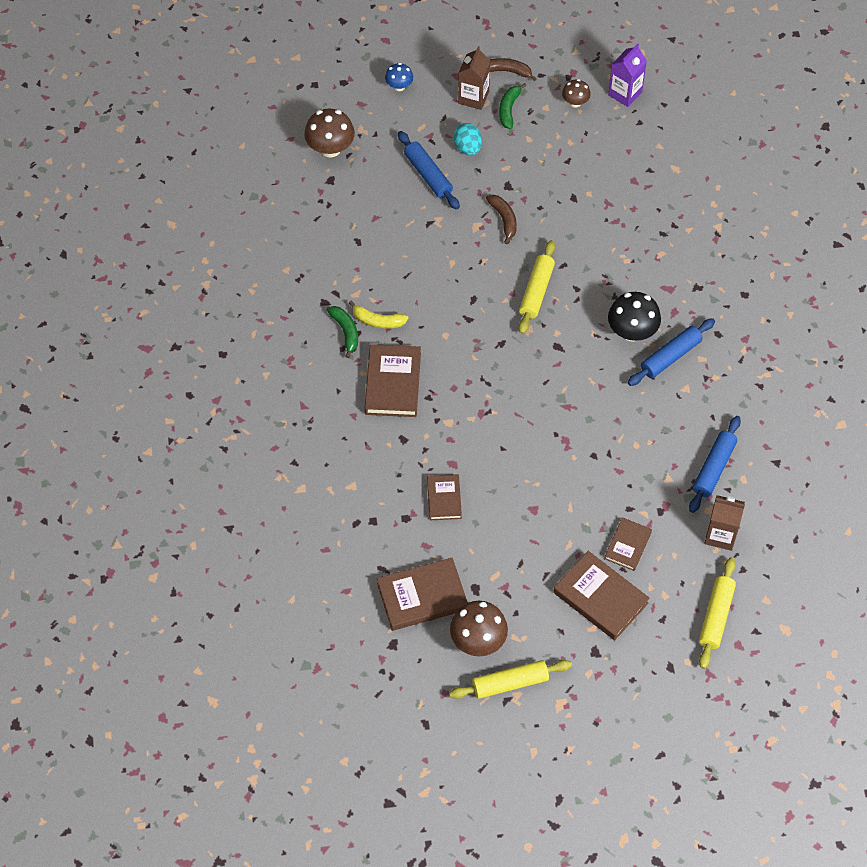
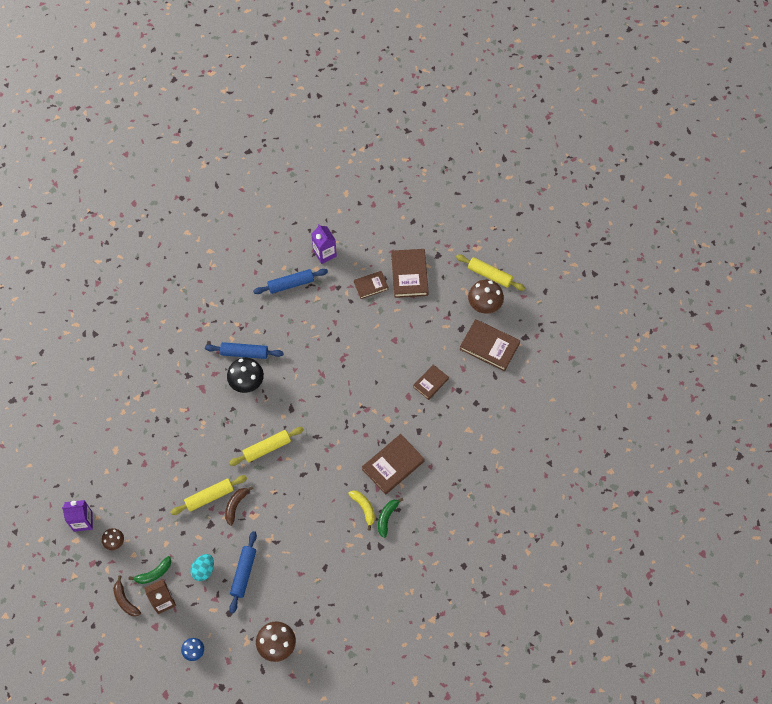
camera: 135 degrees left, 5 degrees up
(716, 616) = (368, 223): yellow rolling pin -> yellow rolling pin (209, 497)
(720, 535) = (324, 253): brown carton -> purple carton

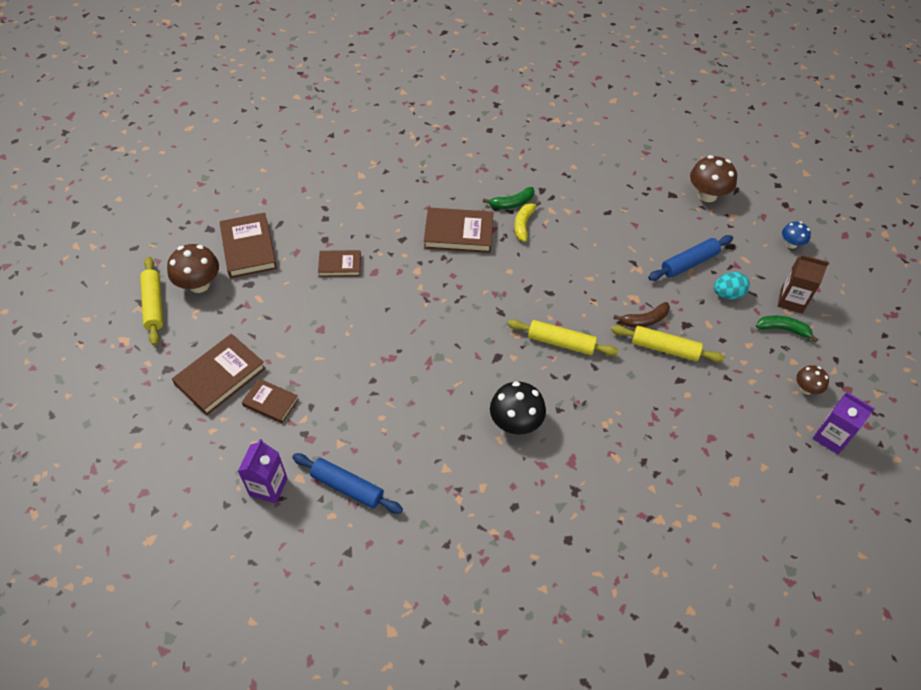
camera: 135 degrees left, 10 degrees down
(125, 600) = (833, 330): brown banana -> none
(244, 353) = (485, 457): blue rolling pin -> none

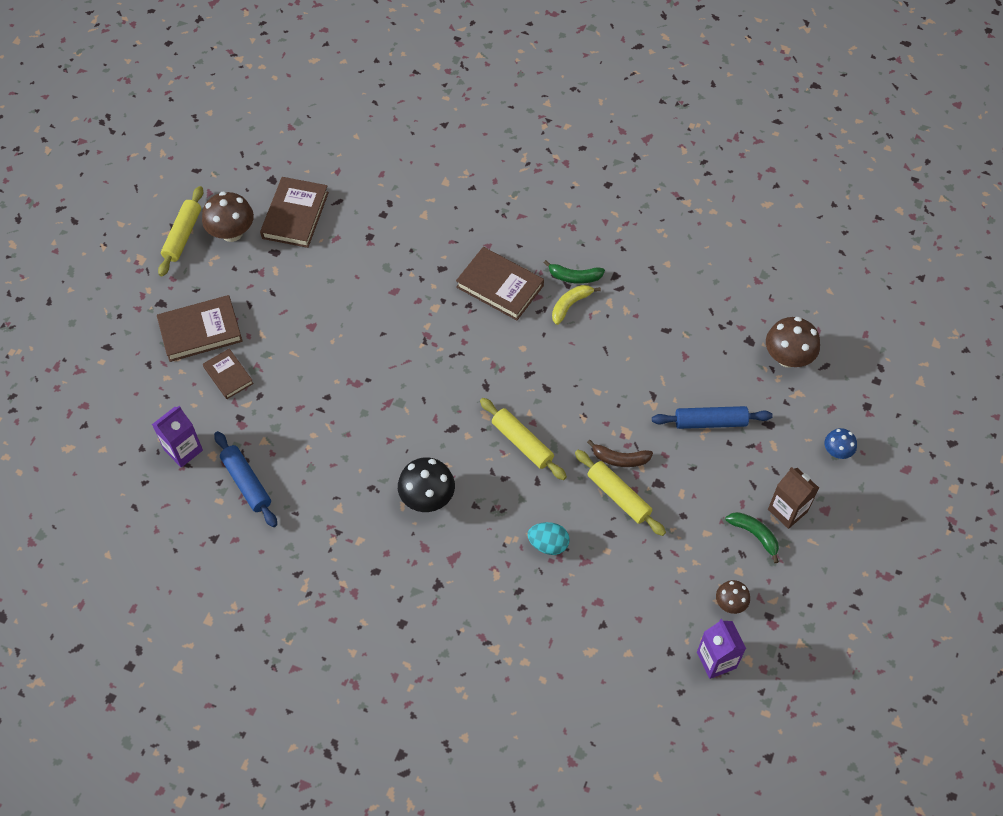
camera: 30 degrees right, 5 degrees up
(340, 265) = (367, 269): brown book -> none
(727, 294) = (725, 472): turquoise egg -> turquoise egg (548, 544)

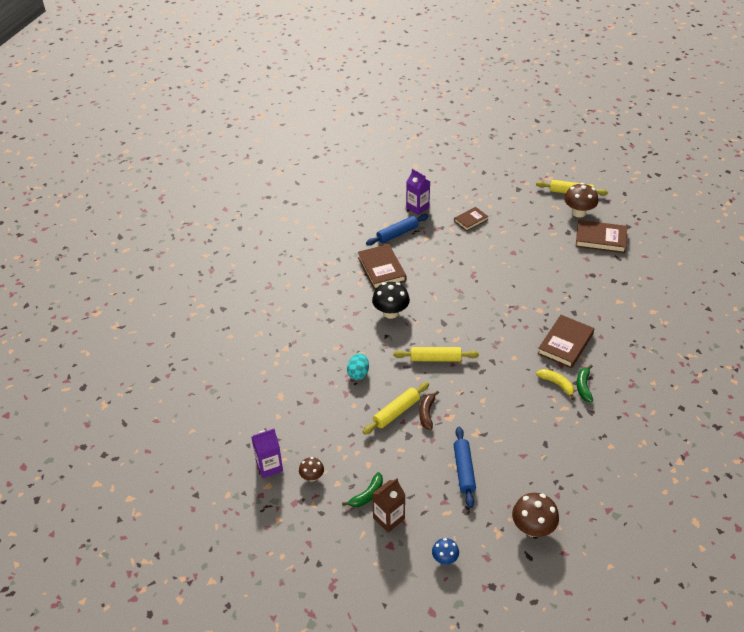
camera: 90 degrees right, 15 degrees down
(200, 331) = (501, 206): brown book -> brown book (381, 269)
(522, 443) = (435, 358): yellow rolling pin -> yellow rolling pin turned 45 degrees clockwise

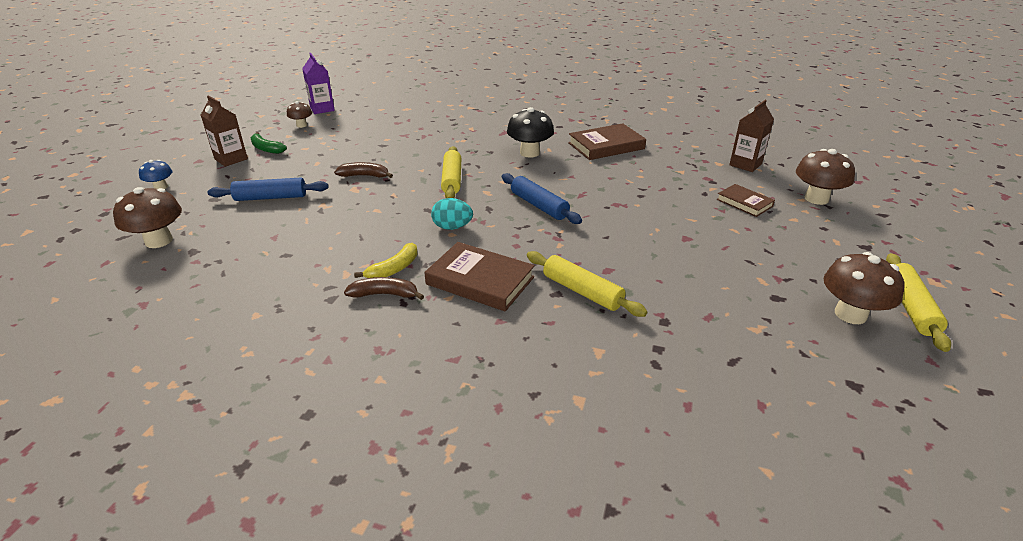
camera: 85 degrees right, 10 degrees down
(358, 373) = (432, 139): turquoise egg -> turquoise egg (452, 227)
(396, 412) = (371, 159): yellow rolling pin -> yellow rolling pin (582, 291)
(397, 234) = (679, 153): blue rolling pin -> blue rolling pin (539, 206)
(417, 207) = (745, 164): purple carton -> brown carton
(465, 191) = (816, 199): none -> brown mushroom
(583, 386) = (384, 294): green banana -> brown banana
(600, 239) = (782, 339): brown book -> none

